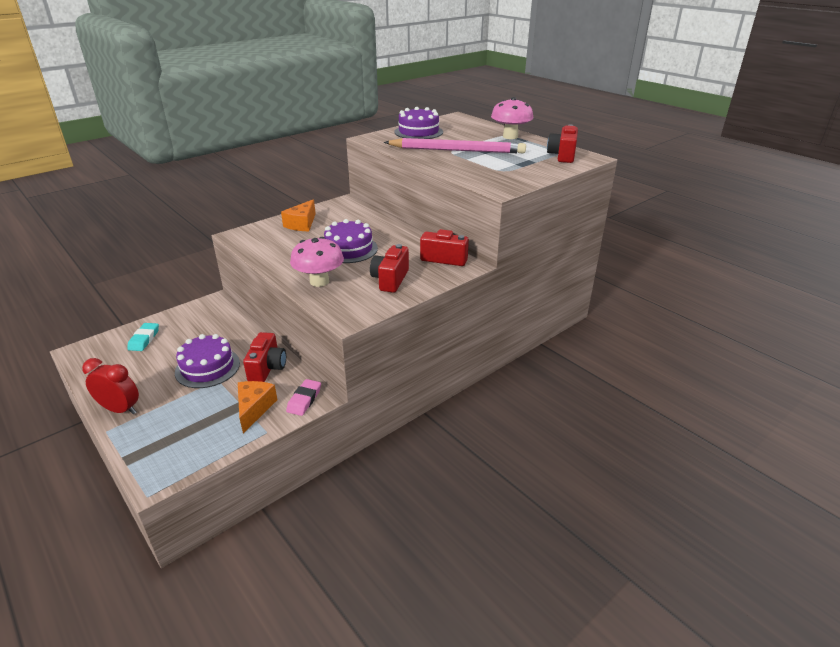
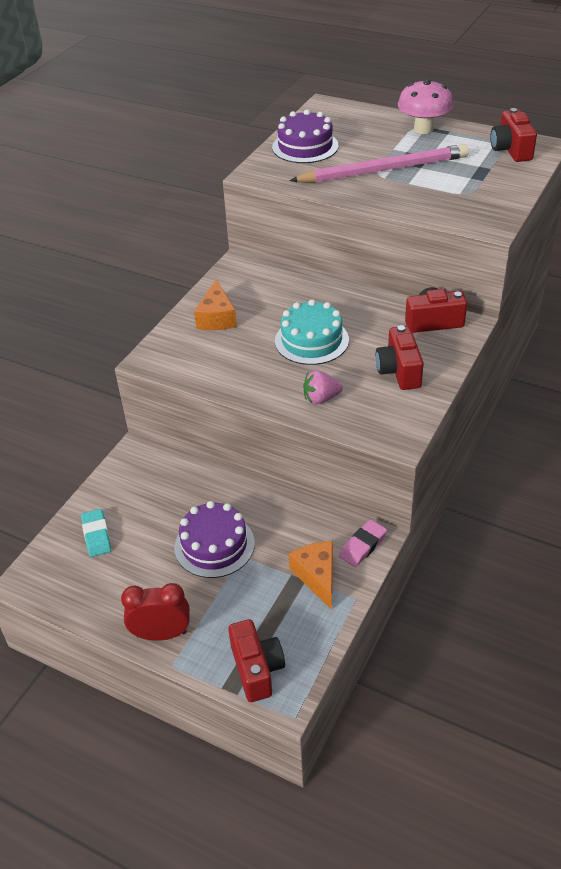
camera: 20 degrees left, 10 degrees up
(267, 368) = (286, 521): red camera -> red camera (257, 669)
(304, 400) = (362, 546): pink eraser -> pink eraser turned 45 degrees clockwise
(319, 281) = (321, 399): pink mushroom -> pink strawberry
(349, 249) = (311, 340): purple cake -> turquoise cake

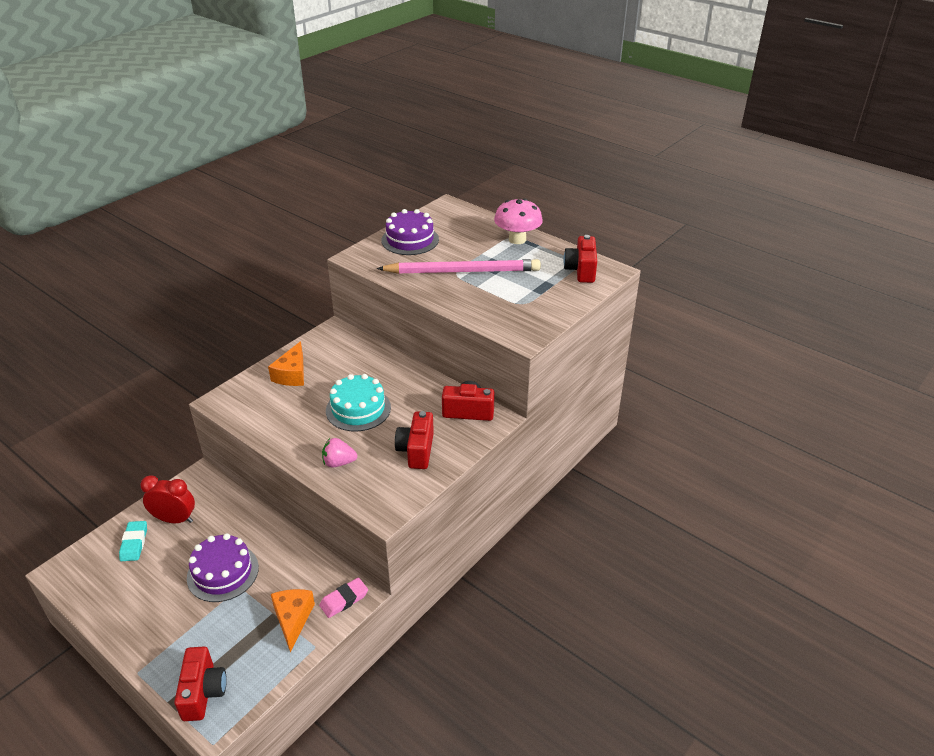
camera: 10 degrees right, 5 degrees down
(161, 634) = (142, 642): red clock -> red clock (175, 519)

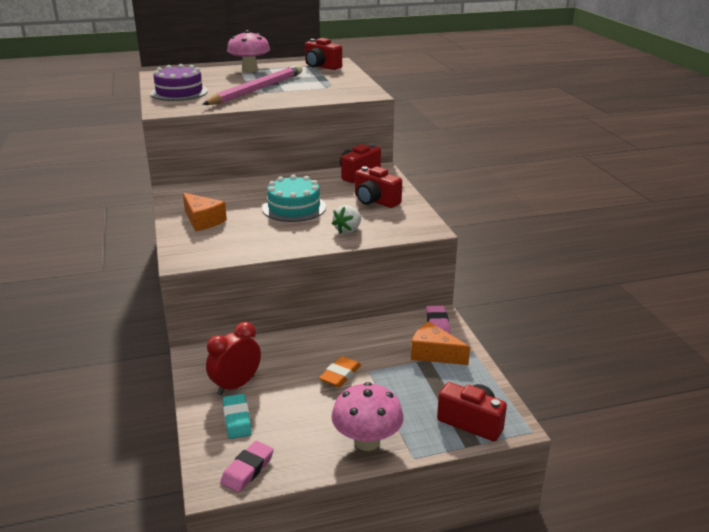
camera: 55 degrees left, 10 degrees down
(81, 581) = (247, 469): none -> pink eraser
(134, 543) = (237, 419): turquoise eraser -> turquoise eraser turned 45 degrees clockwise
(144, 633) = (367, 441): none -> pink mushroom
(223, 572) = (340, 375): purple cake -> orange eraser
(339, 463) = (348, 230): pink strawberry -> white strawberry

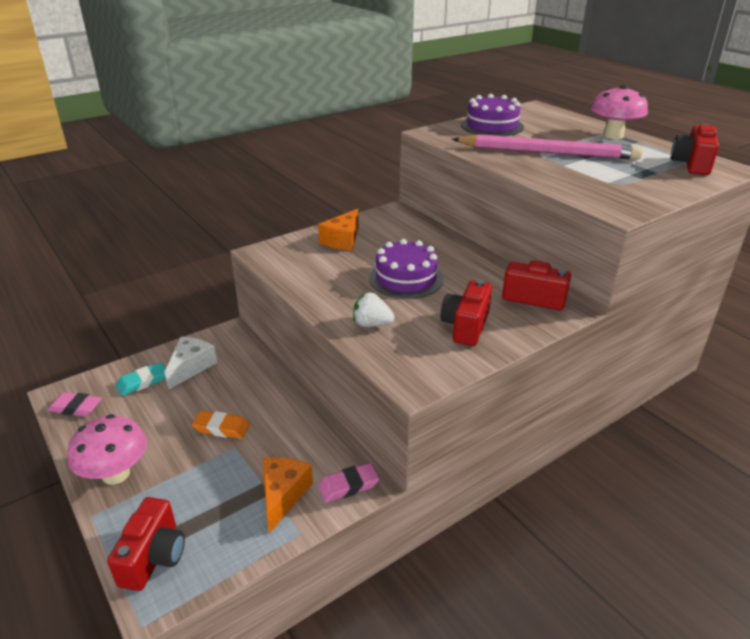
camera: 70 degrees right, 5 degrees up
(236, 385) = (191, 367): red clock -> white cheese
(294, 208) = (406, 278): turquoise cake -> purple cake

